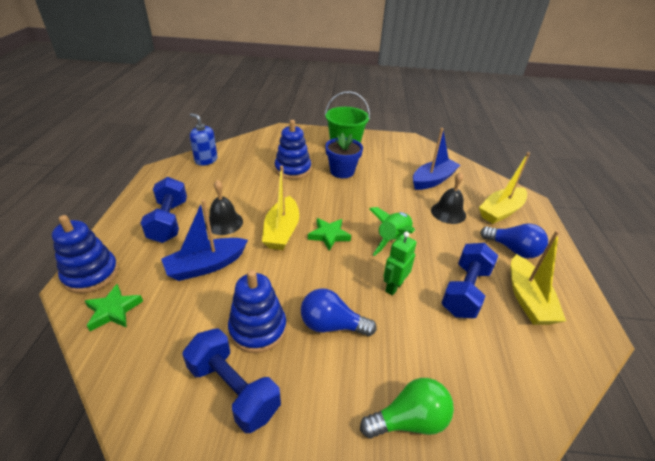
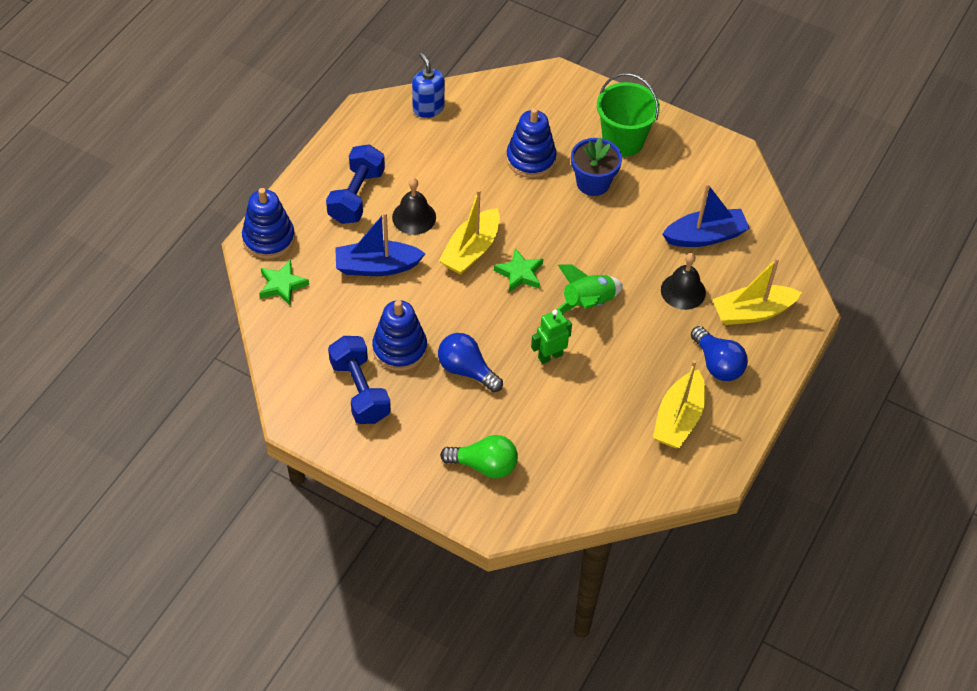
camera: 25 degrees right, 15 degrees up
(465, 291) = (620, 387): blue dumbbell -> none

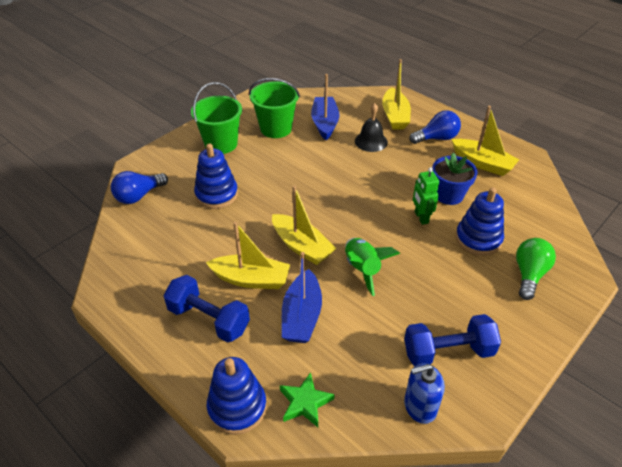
camera: 75 degrees left, 10 degrees down
(399, 348) = (402, 313): blue stacking toy -> blue stacking toy (478, 239)
(414, 217) = (251, 279): black bell -> yellow boat
(428, 108) = (125, 249): blue soap dispenser -> blue soap dispenser (420, 406)
(466, 370) = (430, 270): blue light bulb -> blue light bulb (138, 196)
(520, 273) = (334, 221): green star -> none
(588, 303) = (373, 188): green rocket -> green rocket (362, 269)
(593, 183) = (255, 165): blue flower pot -> blue flower pot (449, 195)
(674, 187) = (276, 128): none -> green bucket

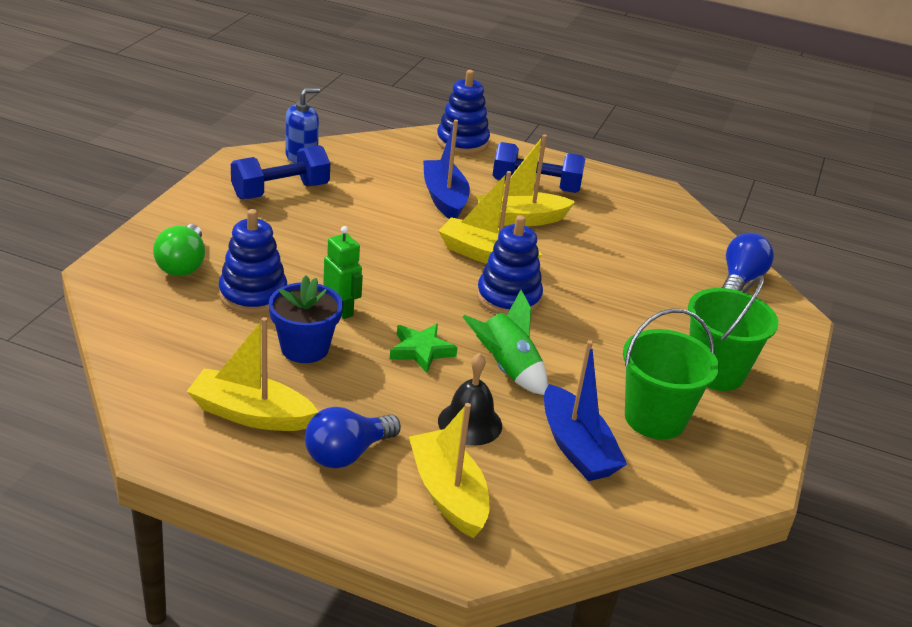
camera: 155 degrees right, 10 degrees down
(216, 194) = (644, 297): blue stacking toy -> blue stacking toy (508, 298)
(305, 402) = (406, 150): green star -> green star (421, 351)
(362, 269) = (398, 243): green rocket -> green rocket (507, 369)

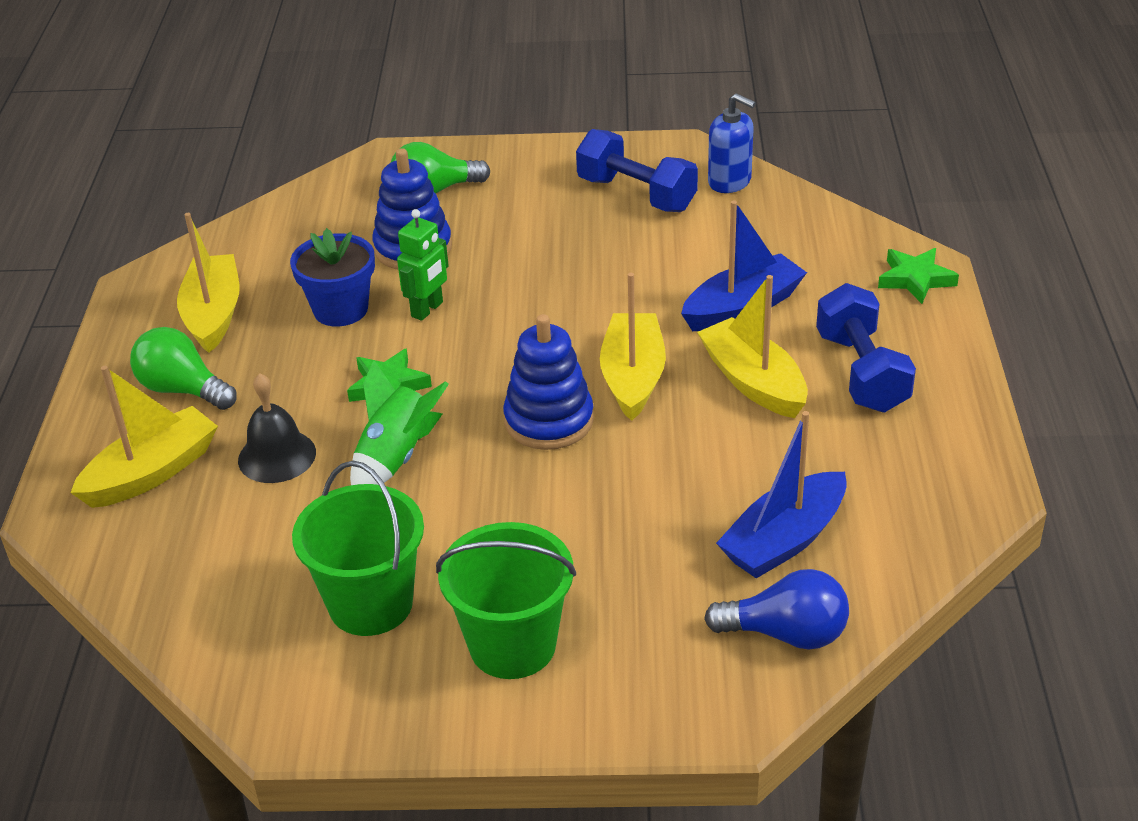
camera: 75 degrees right, 5 degrees up
(347, 454) = (183, 390): blue light bulb -> green light bulb
(462, 142) = (915, 279): blue stacking toy -> green star
(576, 447) = (276, 548): blue boat -> blue boat (784, 540)

